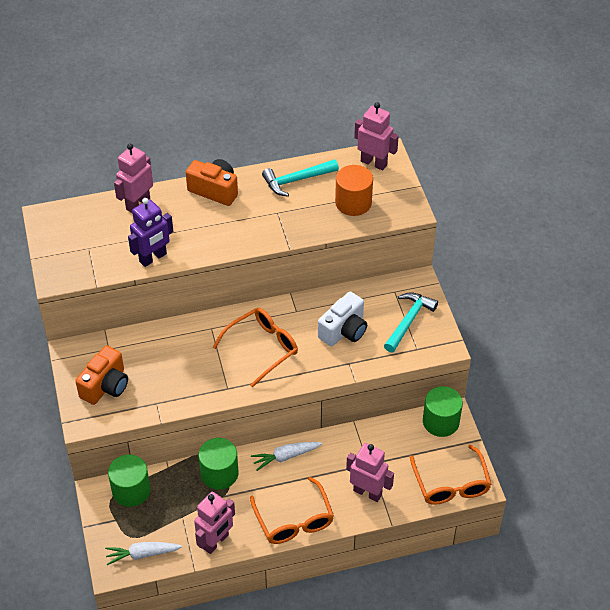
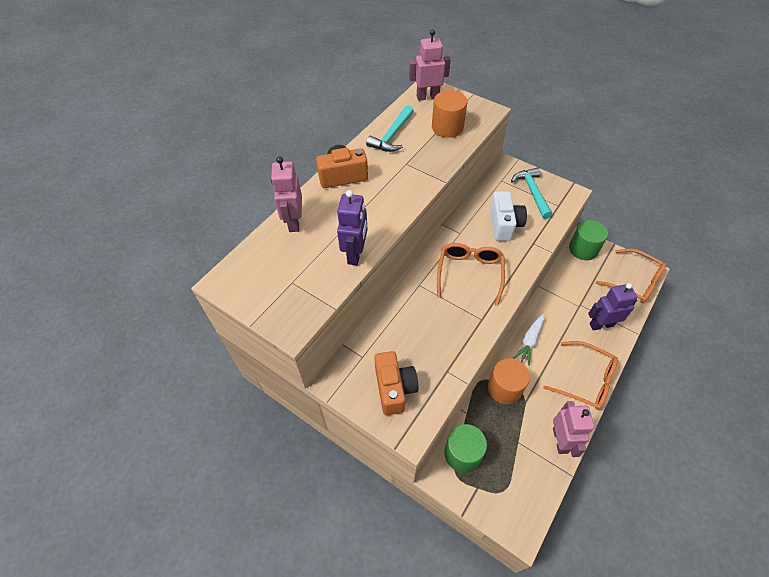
camera: 40 degrees left, 5 degrees up
(142, 554) = (526, 498): white carrot -> none
(219, 473) = (504, 388): green cylinder -> orange cylinder
(367, 492) = (601, 324): pink robot -> purple robot

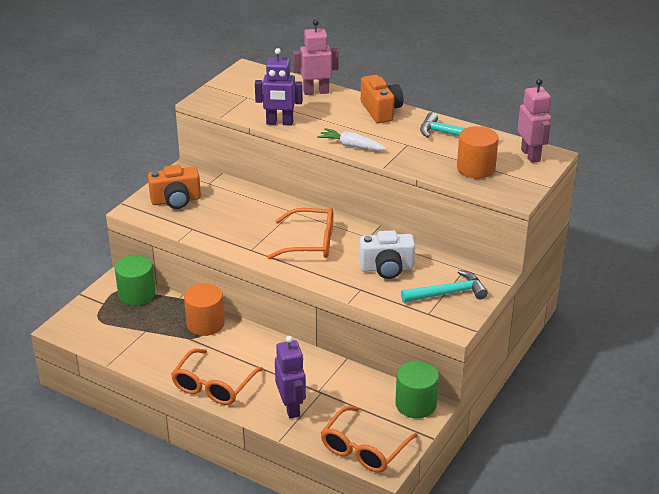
camera: 85 degrees right, 20 degrees down
(529, 341) = (264, 345): white carrot -> white carrot (351, 146)
(560, 440) = (144, 360): pink robot -> none

